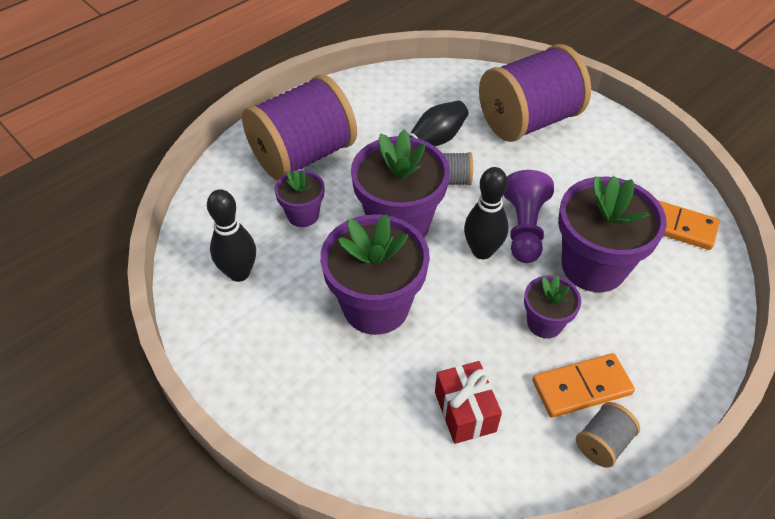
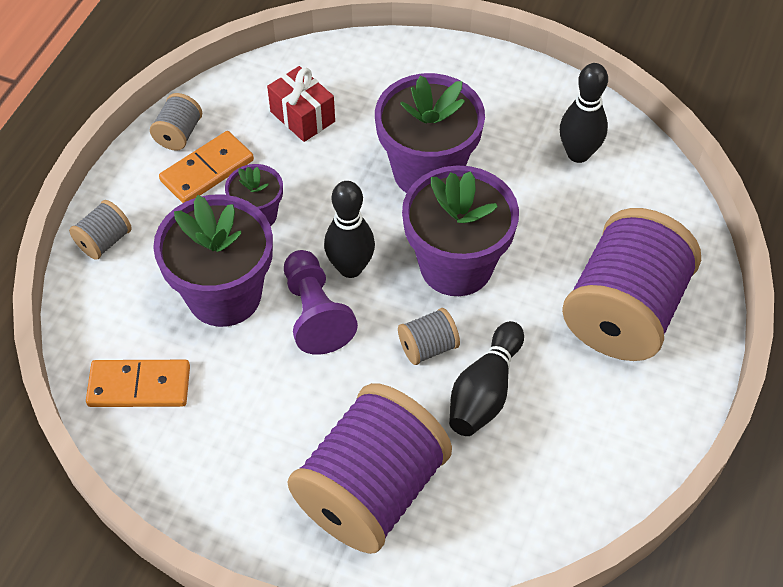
camera: 155 degrees right, 5 degrees up
(303, 215) = (564, 236): purple flower pot -> none
(695, 351) = (104, 241): none -> grey spool

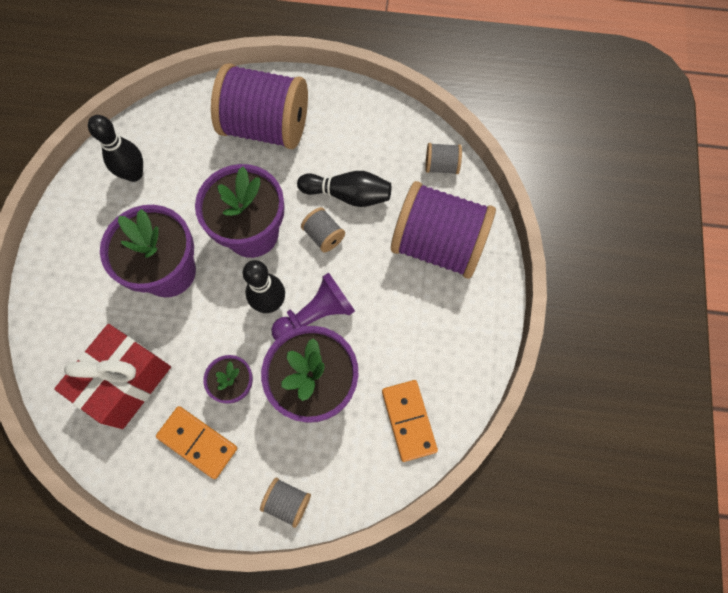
camera: 105 degrees left, 15 degrees up
(179, 134) = (161, 482): grey spool -> grey spool (441, 166)
(302, 116) = (126, 382): red gift -> red gift, size x1.62

